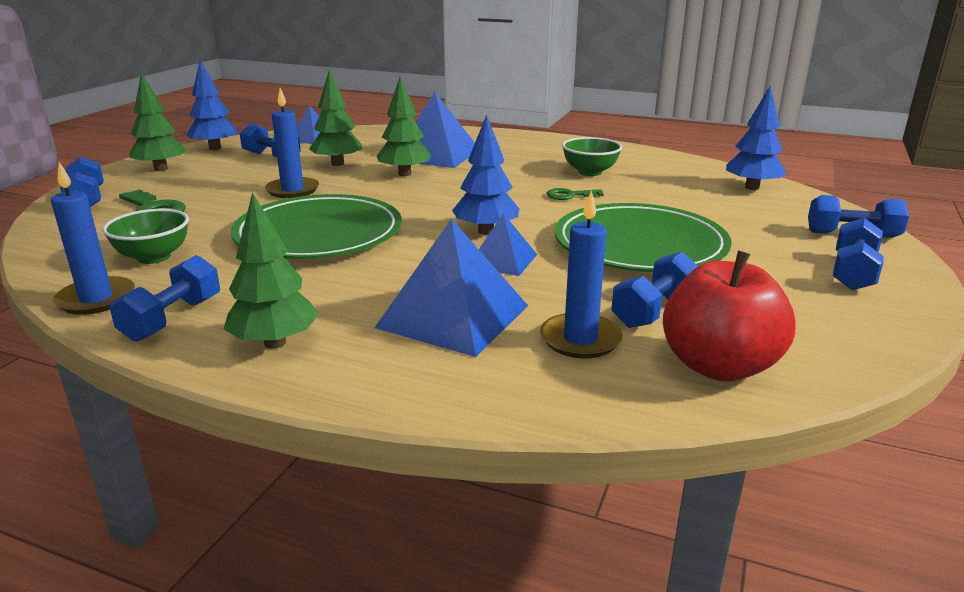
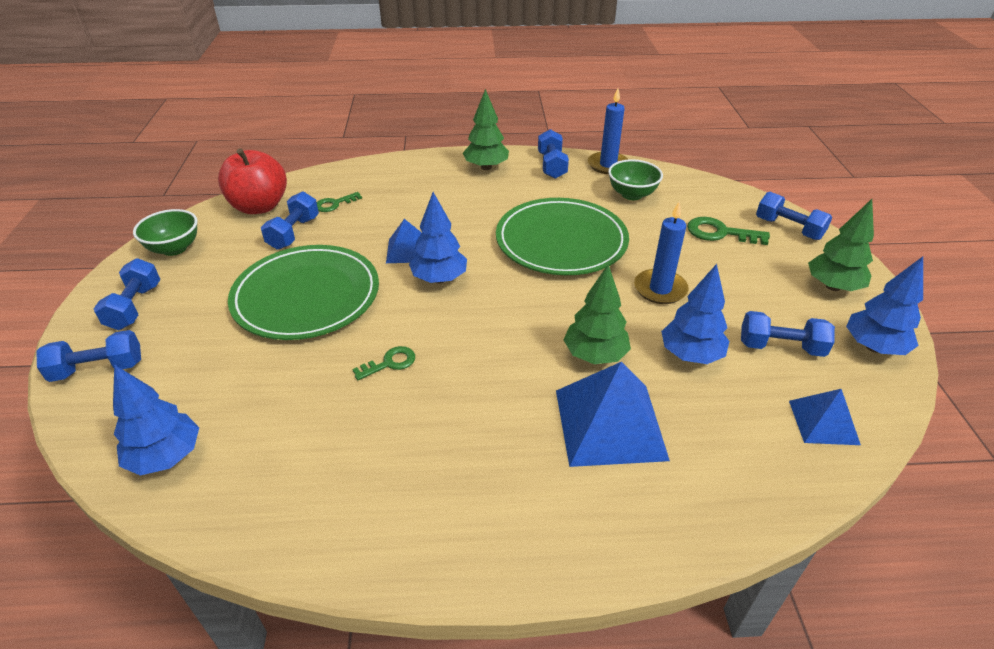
camera: 155 degrees right, 15 degrees up
(338, 164) = (690, 355): green tree -> blue tree
(453, 316) = (410, 201): blue pyramid -> none
(580, 339) = (334, 204): blue candle -> green key
(590, 172) = (383, 435): green bowl -> green bowl (174, 248)

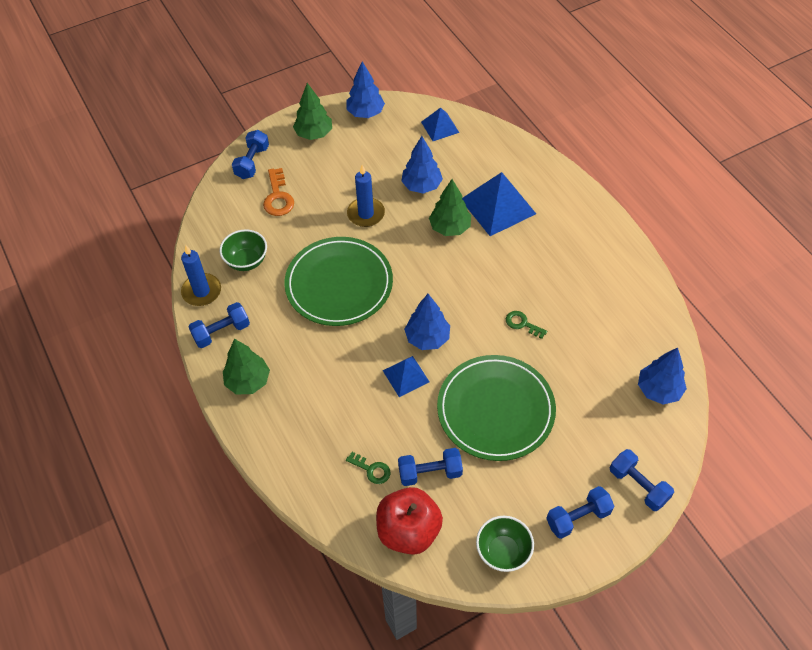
camera: 115 degrees left, 15 degrees up
(720, 233) = (278, 197): green key -> orange key
(780, 347) = (390, 149): blue dumbbell -> none

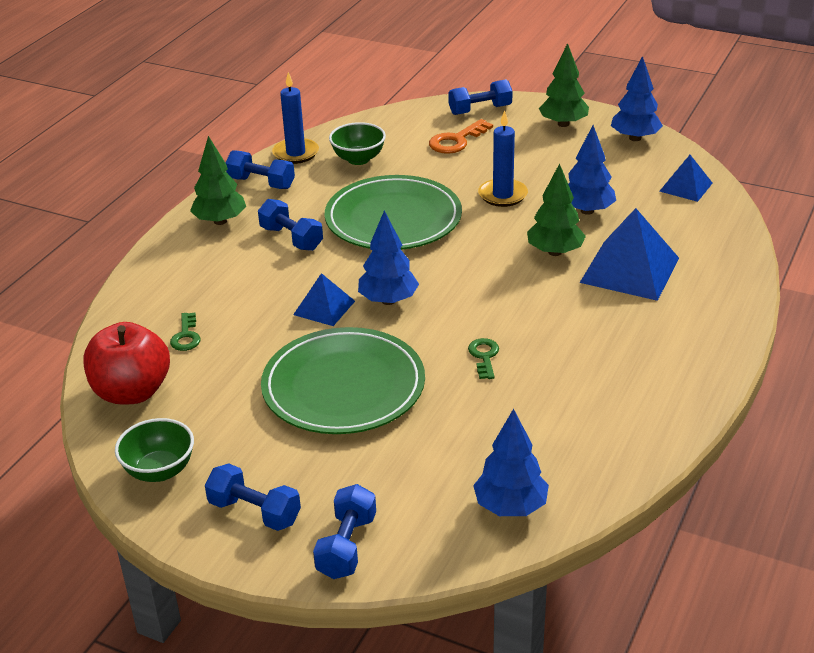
camera: 55 degrees right, 20 degrees down
(430, 472) = (217, 375): blue dumbbell -> blue dumbbell (291, 238)

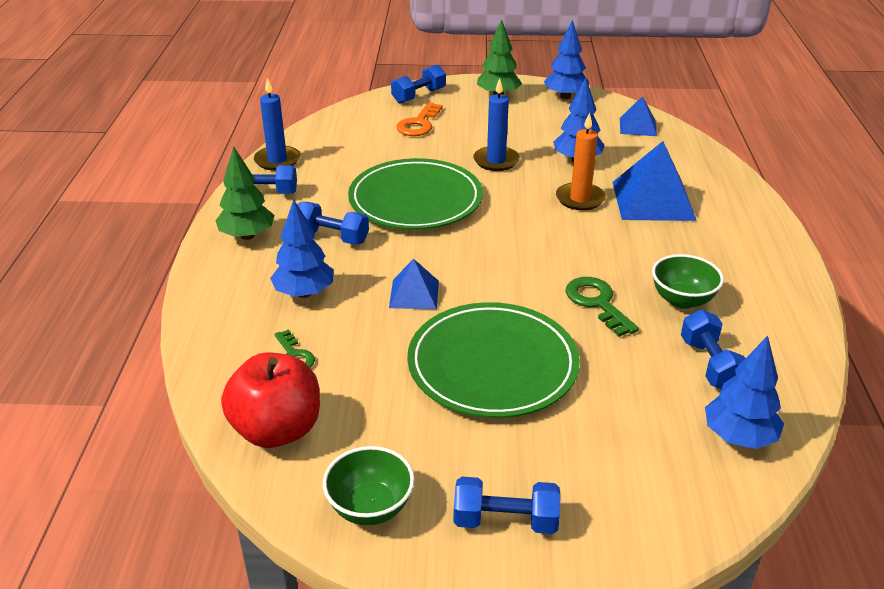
camera: 25 degrees left, 0 degrees up
(346, 546) = (625, 527): blue dumbbell -> blue dumbbell (710, 365)
(358, 159) = (342, 155): green bowl -> green bowl (682, 300)
(388, 300) = (469, 273): blue tree -> blue tree (304, 293)
(484, 356) = (597, 303): green key -> green key, size x1.56
(555, 252) = (580, 199): green tree -> orange candle

